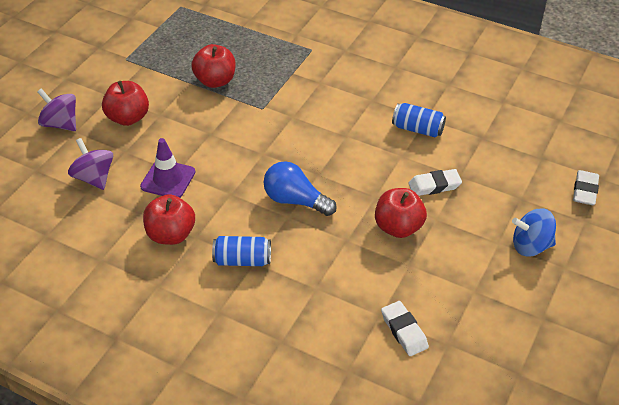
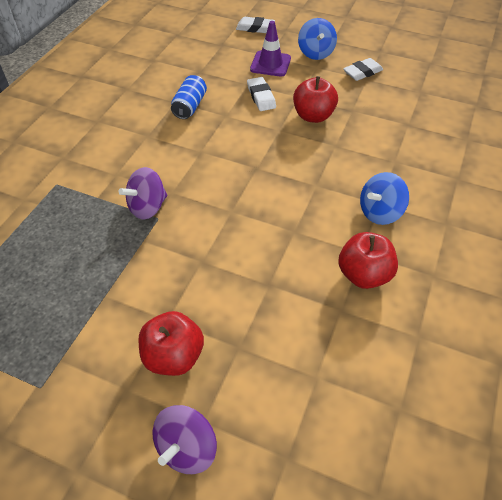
camera: 95 degrees left, 5 degrees up
(94, 177) = (291, 373): purple spinning top -> purple spinning top (147, 207)
(168, 179) = (282, 291): purple traffic cone -> purple traffic cone (270, 64)
(215, 81) = (104, 268): red apple -> none
(242, 260) = (380, 212): blue can -> blue spinning top
(295, 200) = (294, 181): blue light bulb -> none
(404, 331) = (418, 112): white eraser -> white eraser (362, 72)

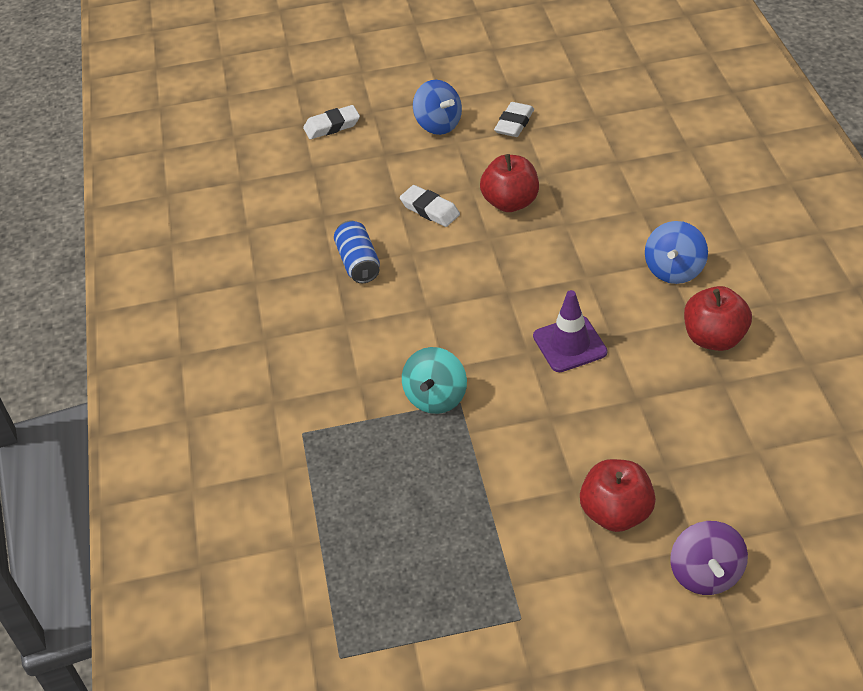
camera: 30 degrees left, 5 degrees down
(147, 207) = (436, 397): purple spinning top -> turquoise spinning top
(270, 64) = (399, 164): purple traffic cone -> purple traffic cone (569, 344)

